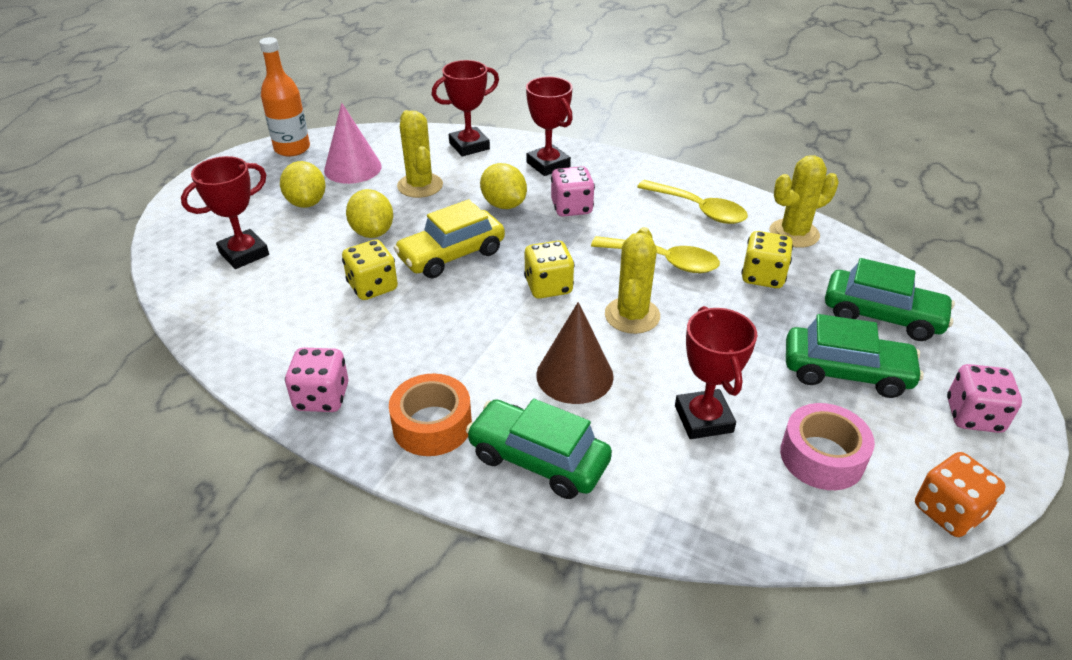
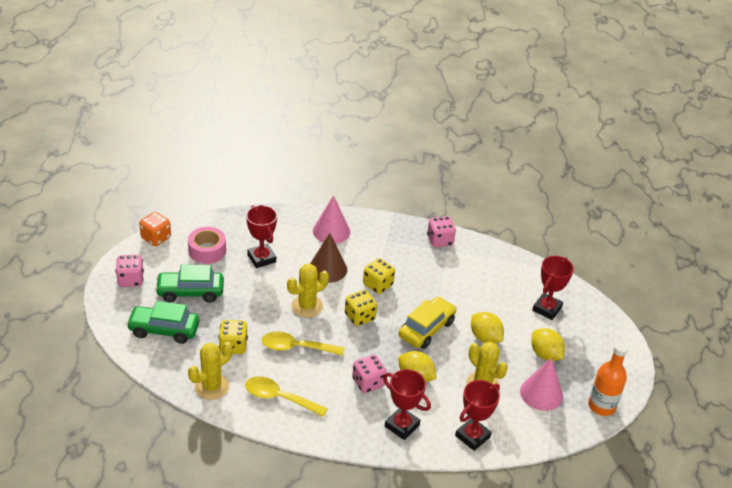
camera: 160 degrees right, 0 degrees up
(373, 287) = (457, 300): yellow dice -> yellow dice (378, 285)
(432, 425) = (383, 237): orange tape -> none
(538, 459) = (331, 231): green car -> pink cone
(632, 315) = (307, 306): yellow cactus -> yellow cactus turned 60 degrees clockwise

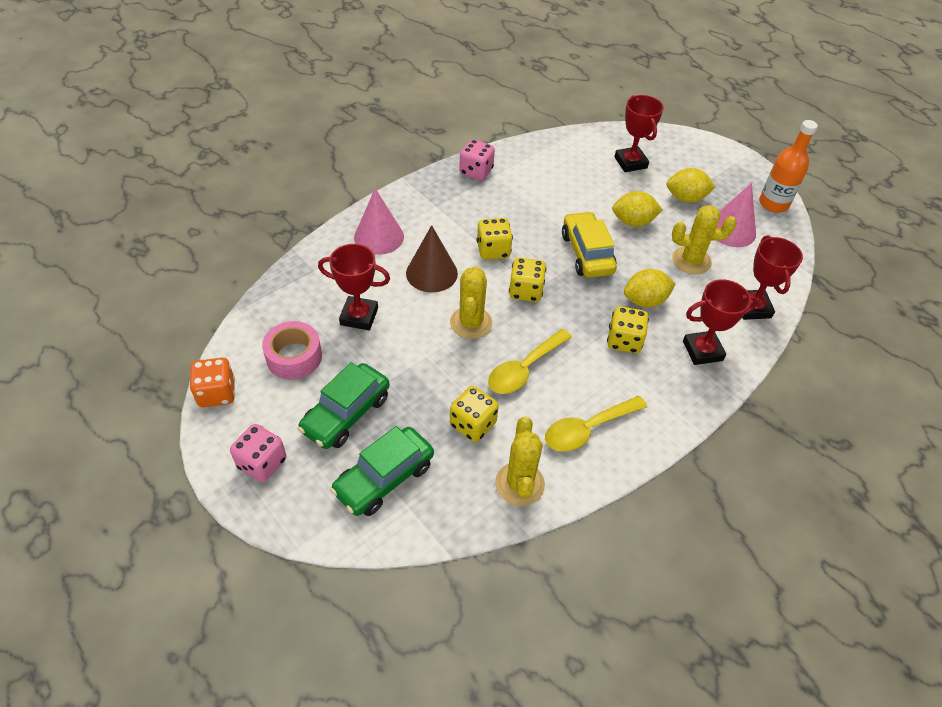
camera: 50 degrees left, 10 degrees up
(368, 383) = (624, 341): pink dice -> yellow dice

